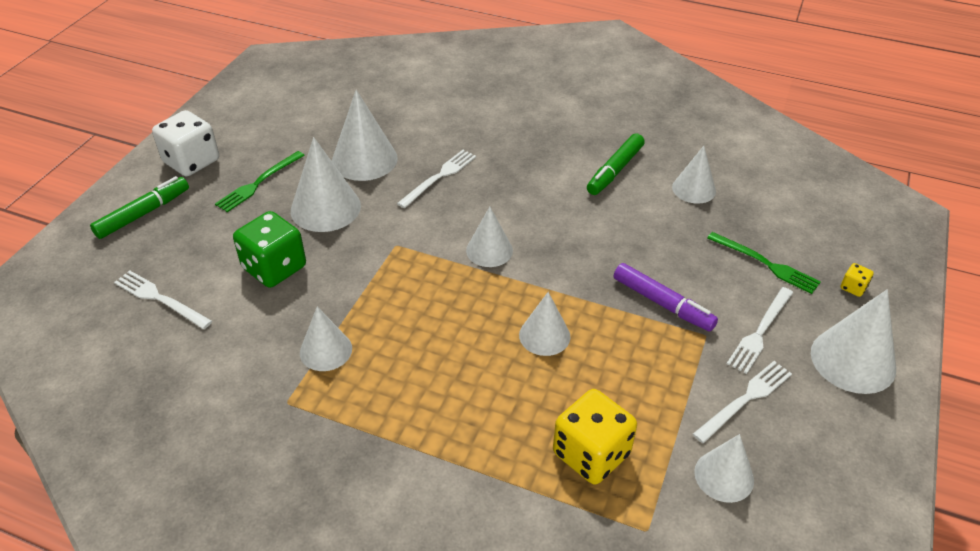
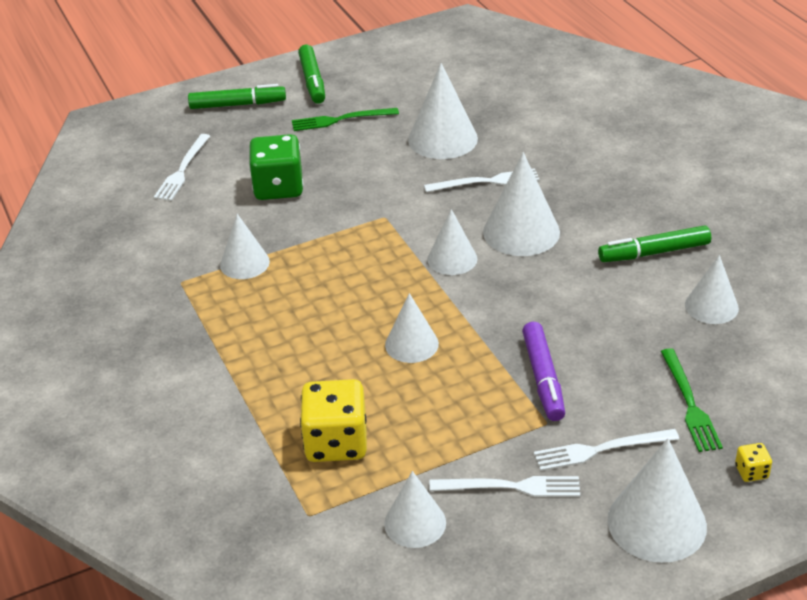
camera: 45 degrees right, 5 degrees down
(160, 299) = (182, 170): white fork -> white fork turned 150 degrees counterclockwise
(191, 161) = (312, 81): white dice -> green marker
(325, 208) = (366, 162): white cone -> white cone (521, 232)

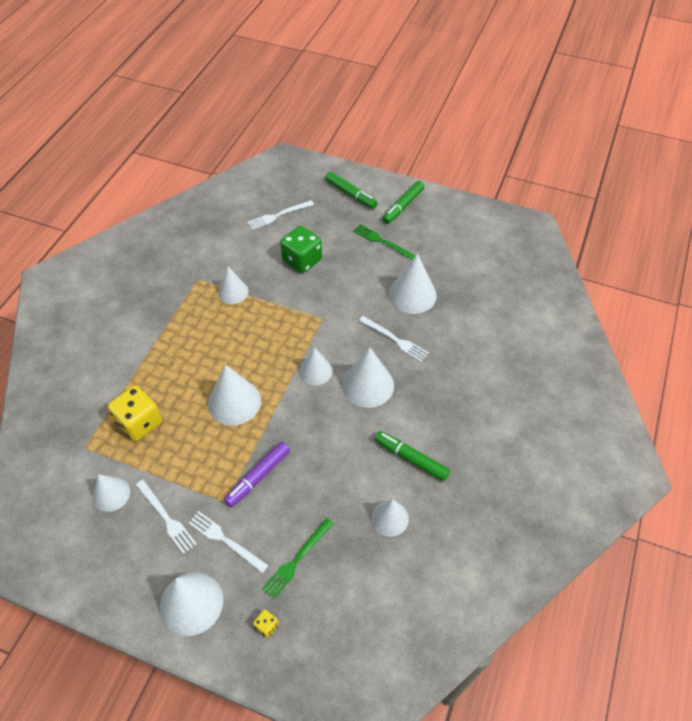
camera: 45 degrees right, 15 degrees up
(411, 344) = (234, 402): white cone -> white cone, size x1.57

